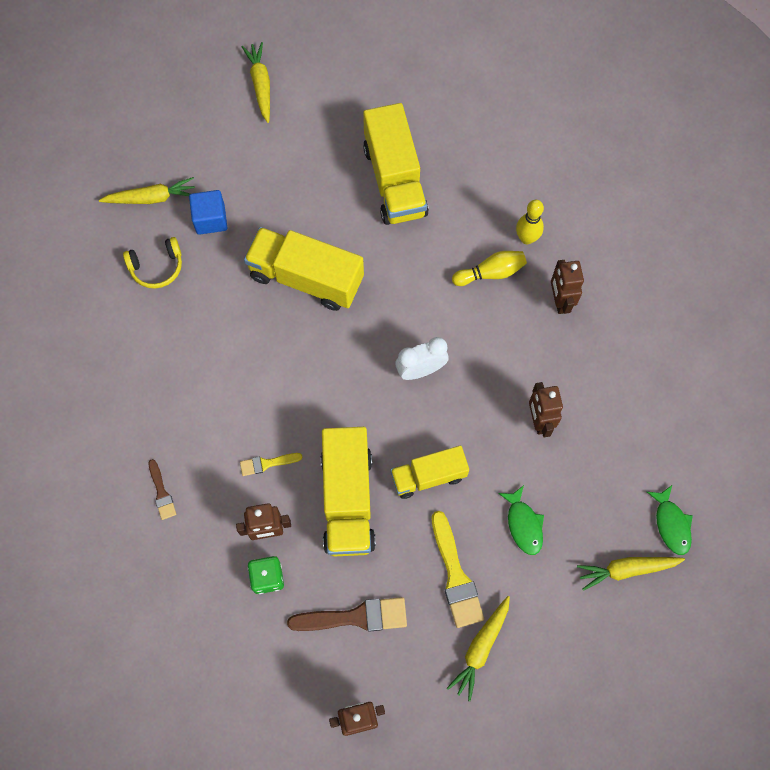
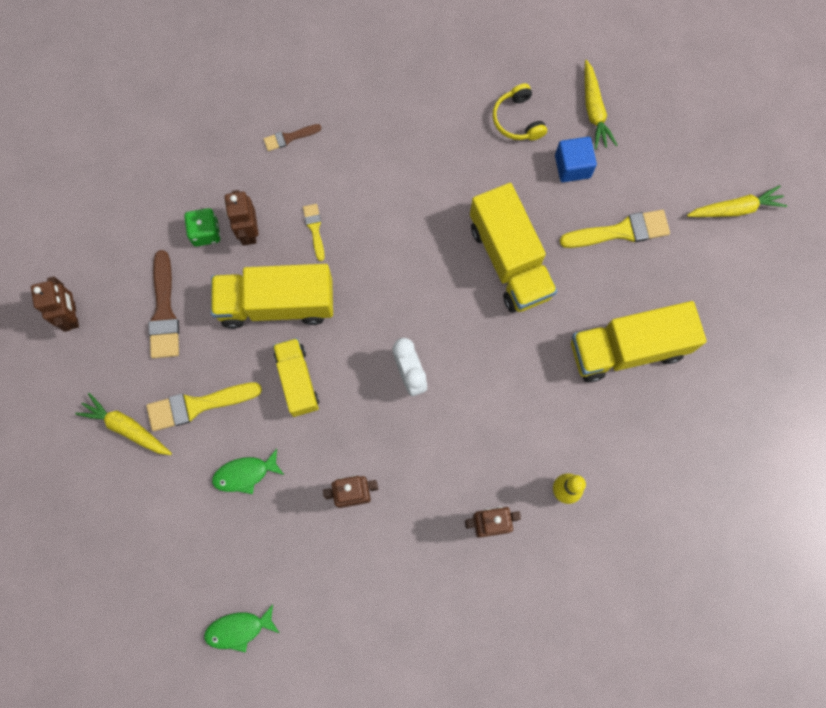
camera: 90 degrees right, 5 degrees up
(279, 180) = (620, 231): none -> yellow brush
(306, 278) = (509, 260): yellow truck -> yellow truck turned 135 degrees clockwise
(491, 273) = (521, 449): yellow bowling pin -> none
(626, 569) = (194, 578): yellow carrot -> none

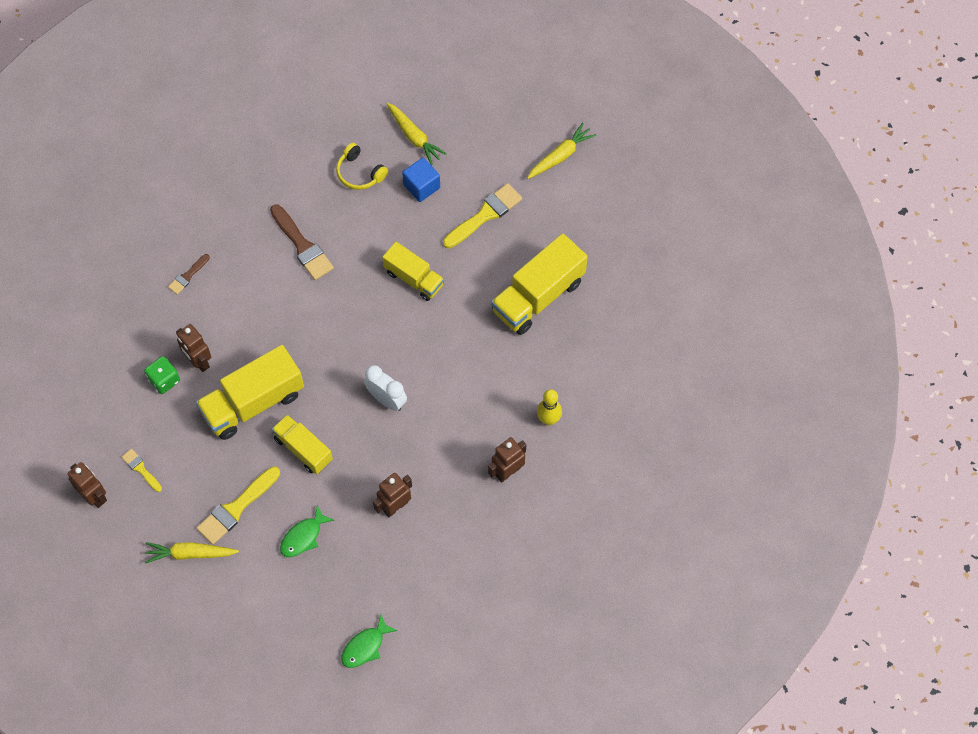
camera: 30 degrees left, 10 degrees down
(164, 311) = (167, 455): brown brush -> brown brush (302, 246)
(314, 229) = (249, 333): yellow brush -> yellow brush (141, 469)
(509, 260) = (414, 278): yellow truck -> yellow truck, size x0.62

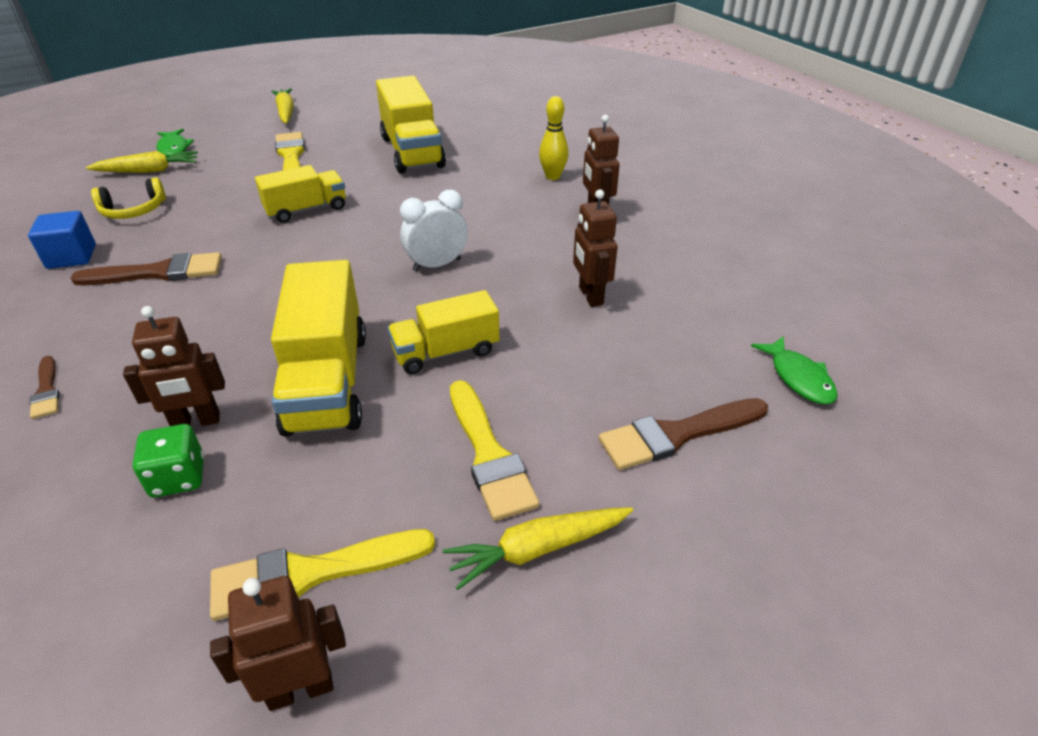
camera: 65 degrees left, 25 degrees down
(141, 469) = (311, 573): yellow brush -> yellow brush, size x1.82
(190, 554) = (538, 549): yellow carrot -> yellow carrot turned 45 degrees clockwise
(289, 592) = (676, 434): none -> brown brush
(303, 537) = (586, 391): green fish -> green fish (174, 148)
(421, 186) = (209, 180): blue cube -> blue cube (72, 257)

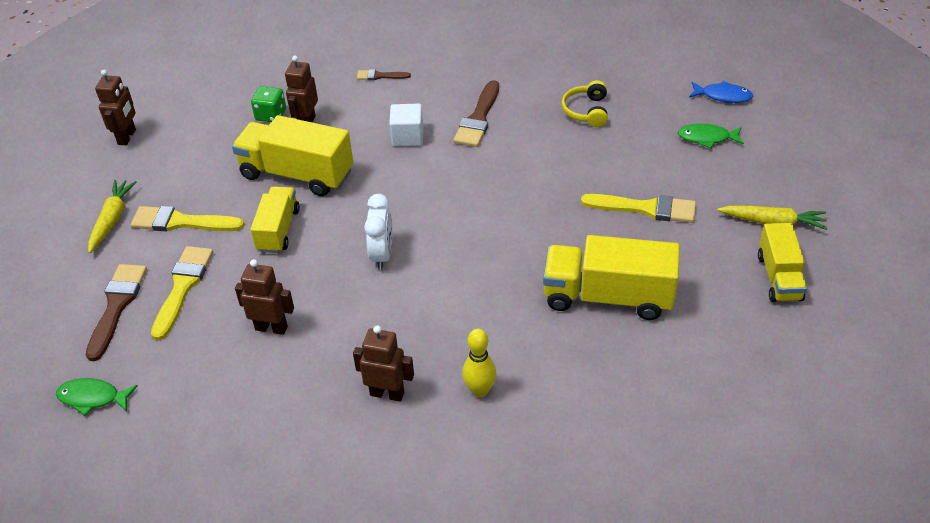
camera: 120 degrees right, 5 degrees up
(72, 257) = (530, 83): blue cube -> none
(99, 151) = (723, 96): none -> blue fish
(148, 171) = (662, 121): yellow carrot -> none
(211, 314) = (407, 137): none -> white cube
(306, 210) = (525, 201): yellow truck -> yellow truck (779, 277)
(311, 573) = (174, 147): yellow brush -> yellow brush (183, 287)

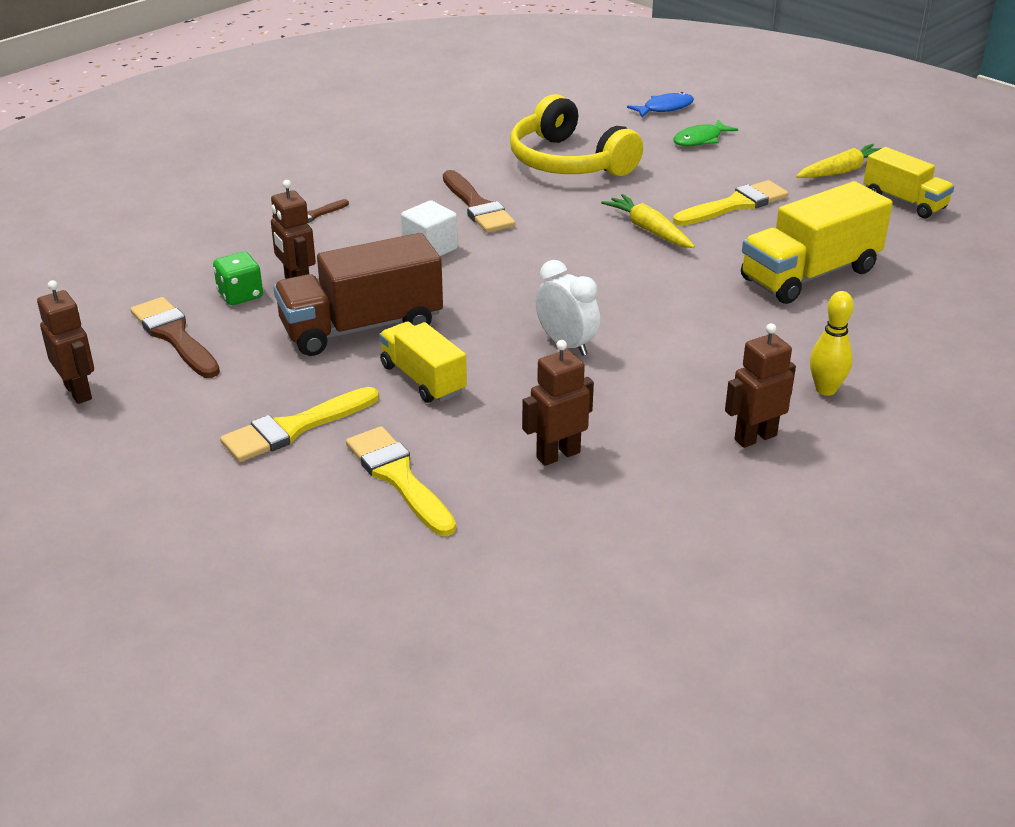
camera: 45 degrees left, 10 degrees down
(93, 398) = (465, 624): green fish -> none
(112, 220) = (198, 469): yellow carrot -> yellow carrot (649, 230)
(117, 306) = (347, 535): brown brush -> brown brush (174, 336)
(297, 174) = (361, 327): yellow truck -> brown truck
(586, 111) = (569, 161): yellow headphones -> yellow headphones, size x1.92

